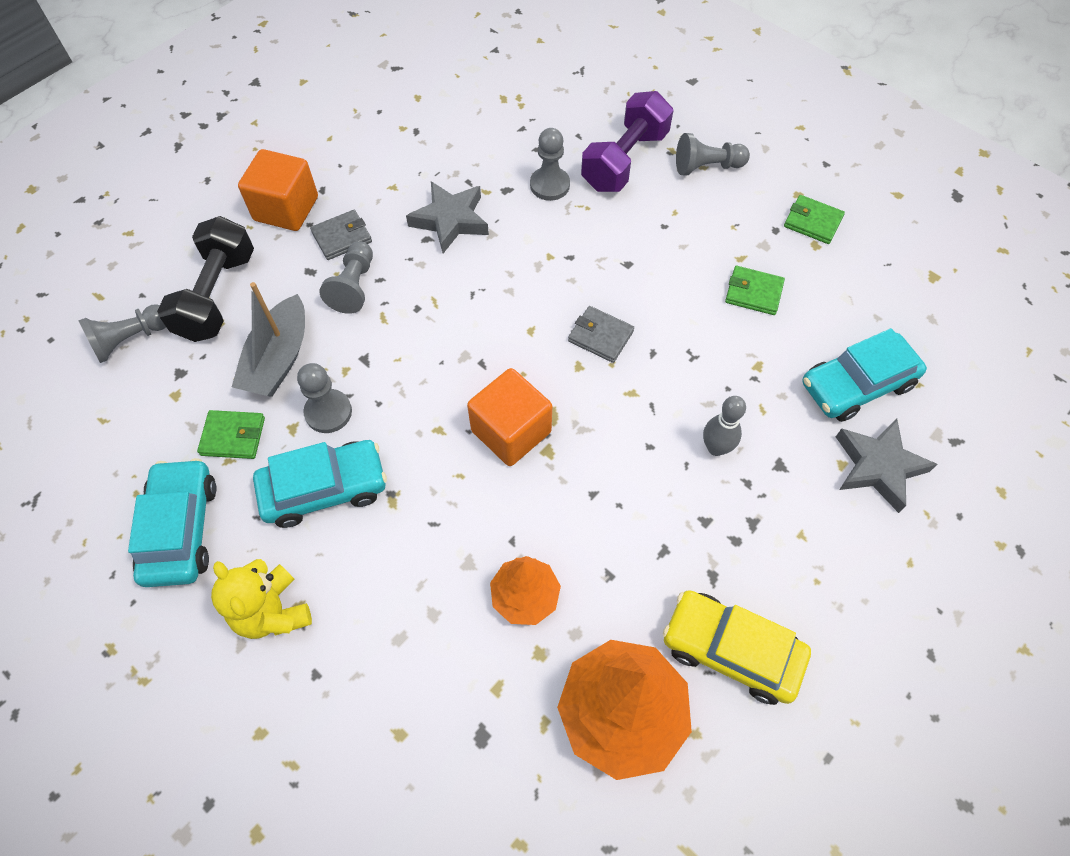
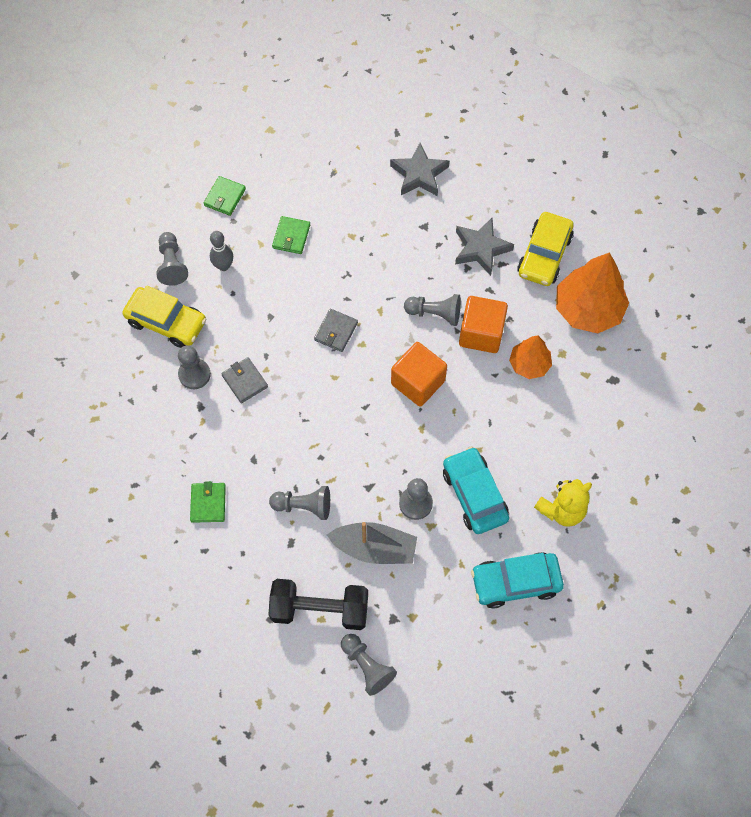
camera: 95 degrees left, 5 degrees up
(233, 436) = (442, 565): green wallet -> green wallet (208, 503)
(286, 209) = (227, 575): orange cube -> orange cube (481, 333)
(342, 237) = (255, 524): grey wallet -> grey wallet (245, 381)
(450, 220) = (234, 444): grey star -> grey star (481, 249)
(623, 465) = (435, 313): none -> grey pawn
(624, 160) = (166, 322): purple dumbbell -> yellow car
(716, 448) = (416, 261): grey bowling pin -> grey bowling pin (223, 266)
(857, 385) = (361, 181): turquoise car -> none

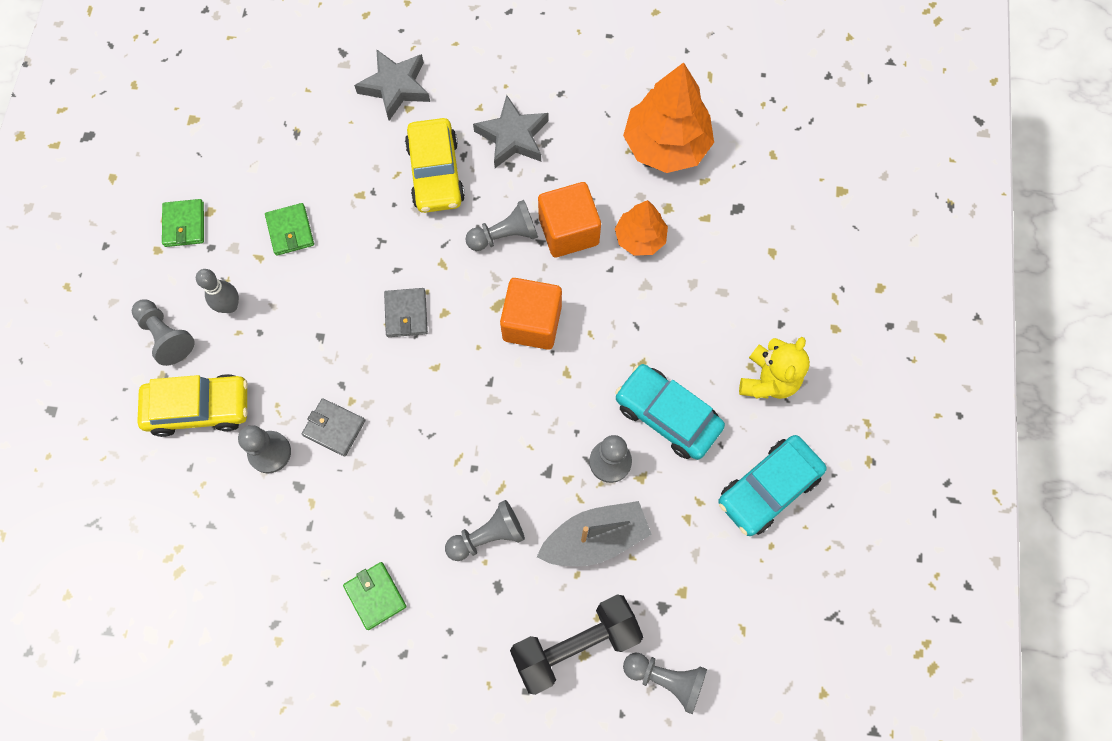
camera: 30 degrees left, 5 degrees up
(544, 255) = (585, 109): yellow car -> yellow car (436, 173)

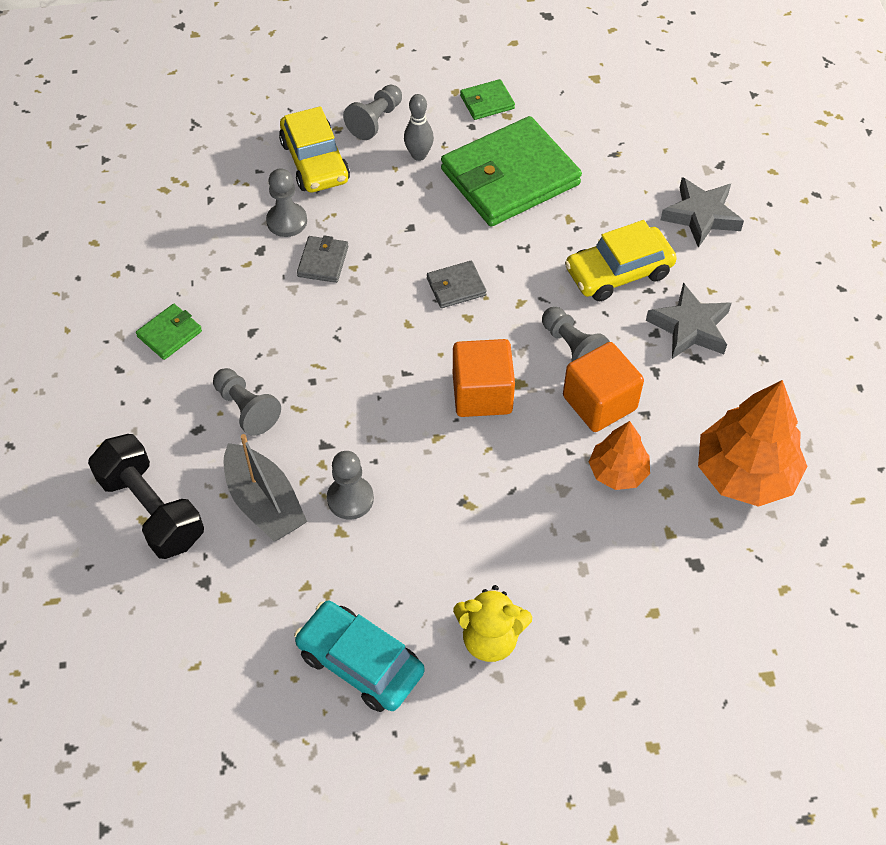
camera: 75 degrees right, 15 degrees down
(290, 231) = (510, 177): green wallet -> green wallet, size x2.35
(666, 679) = (130, 600): grey pawn -> none
(667, 415) = (417, 542): turquoise car -> none

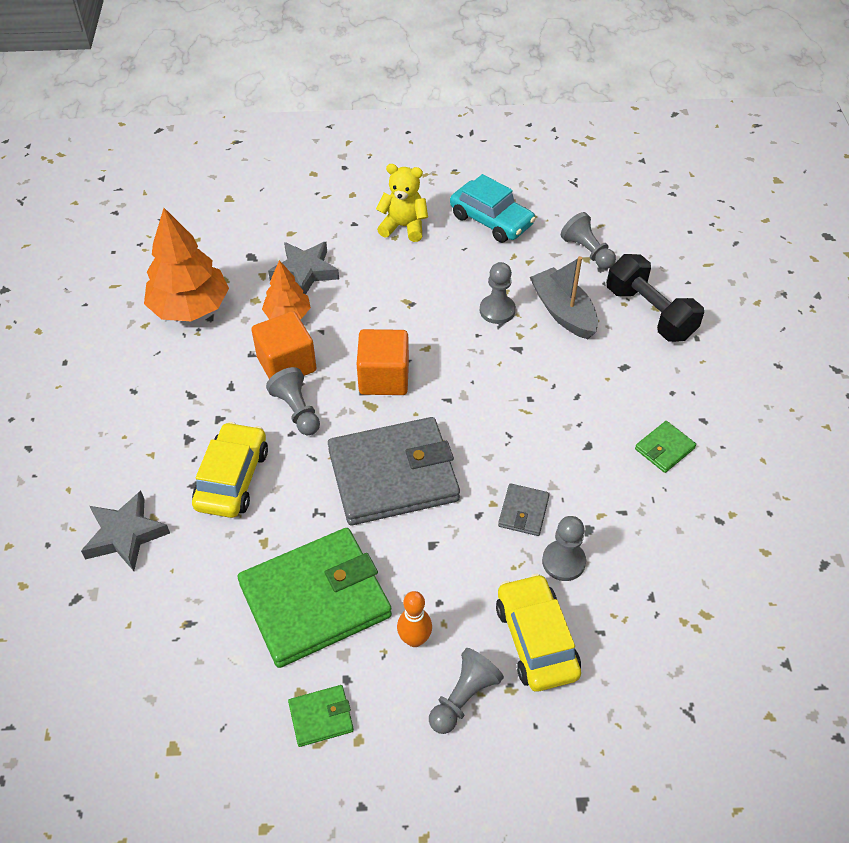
camera: 175 degrees left, 5 degrees down
(246, 409) = (585, 379): grey pawn -> grey pawn (587, 251)
(419, 155) = (414, 639): grey bowling pin -> orange bowling pin
(456, 287) = (393, 475): grey wallet -> grey wallet, size x2.35
(618, 272) = (232, 478): yellow car -> yellow car turned 60 degrees counterclockwise
(690, 327) = (185, 421): grey star -> grey star (305, 271)

